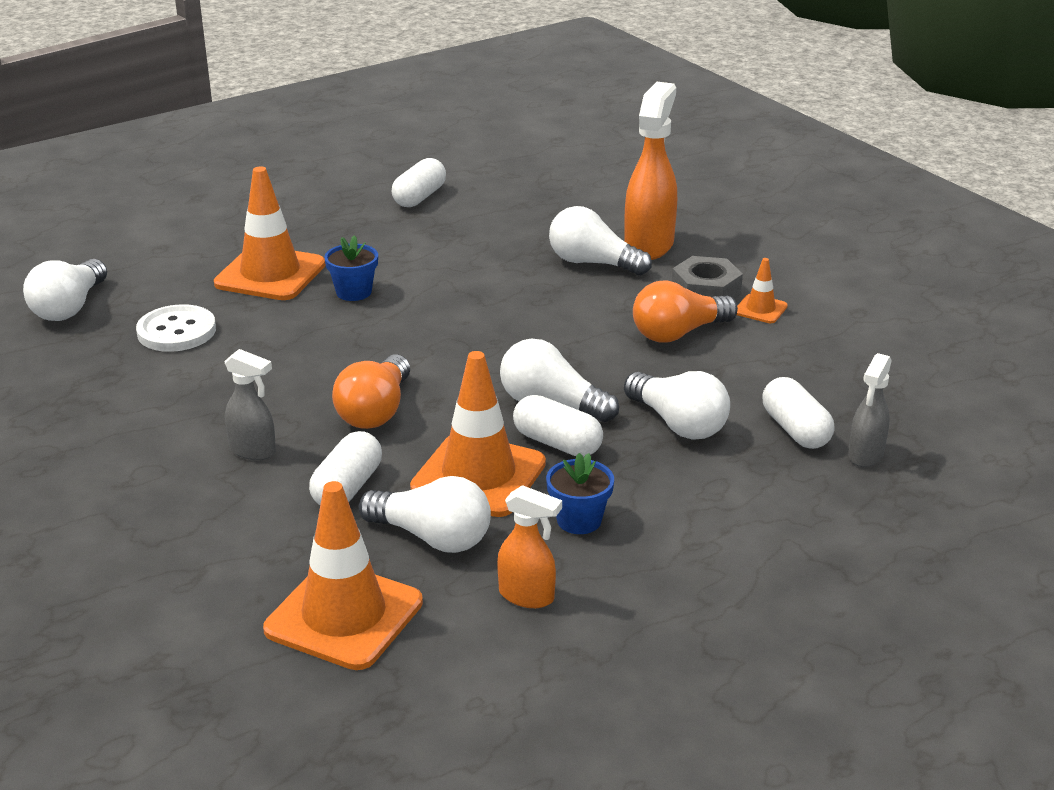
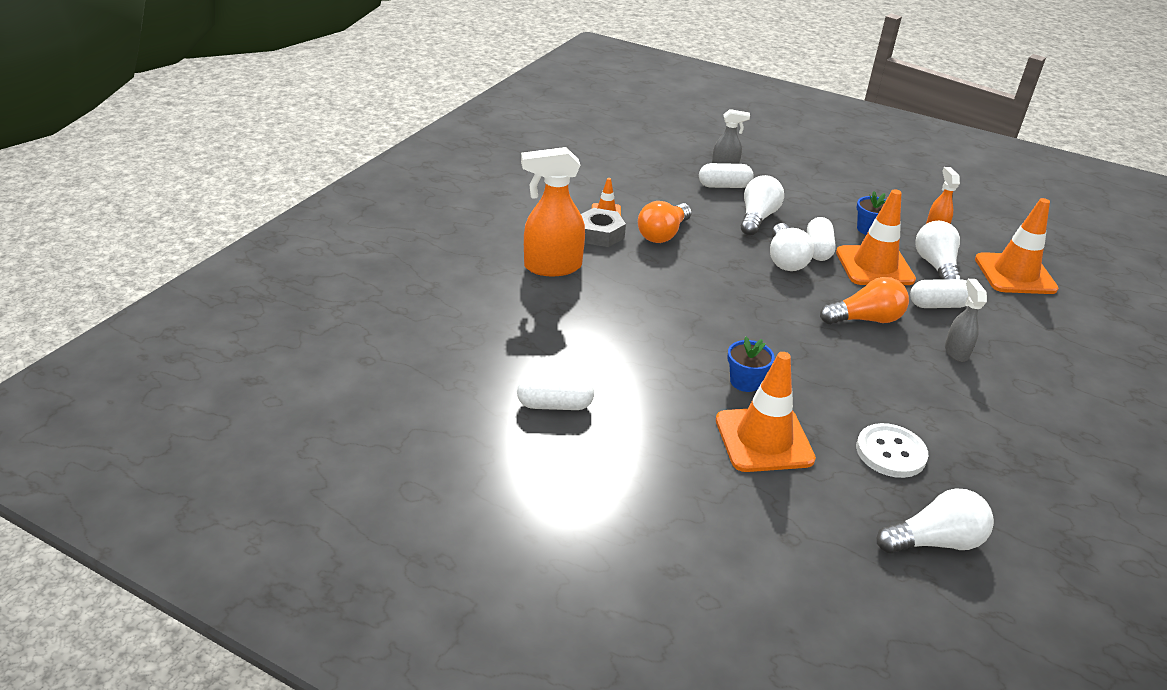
camera: 120 degrees left, 5 degrees up
(593, 263) = (600, 284): white light bulb -> none
(678, 333) = (663, 234): orange light bulb -> orange light bulb turned 90 degrees clockwise
(795, 430) = (724, 186): white capsule -> white capsule turned 45 degrees clockwise

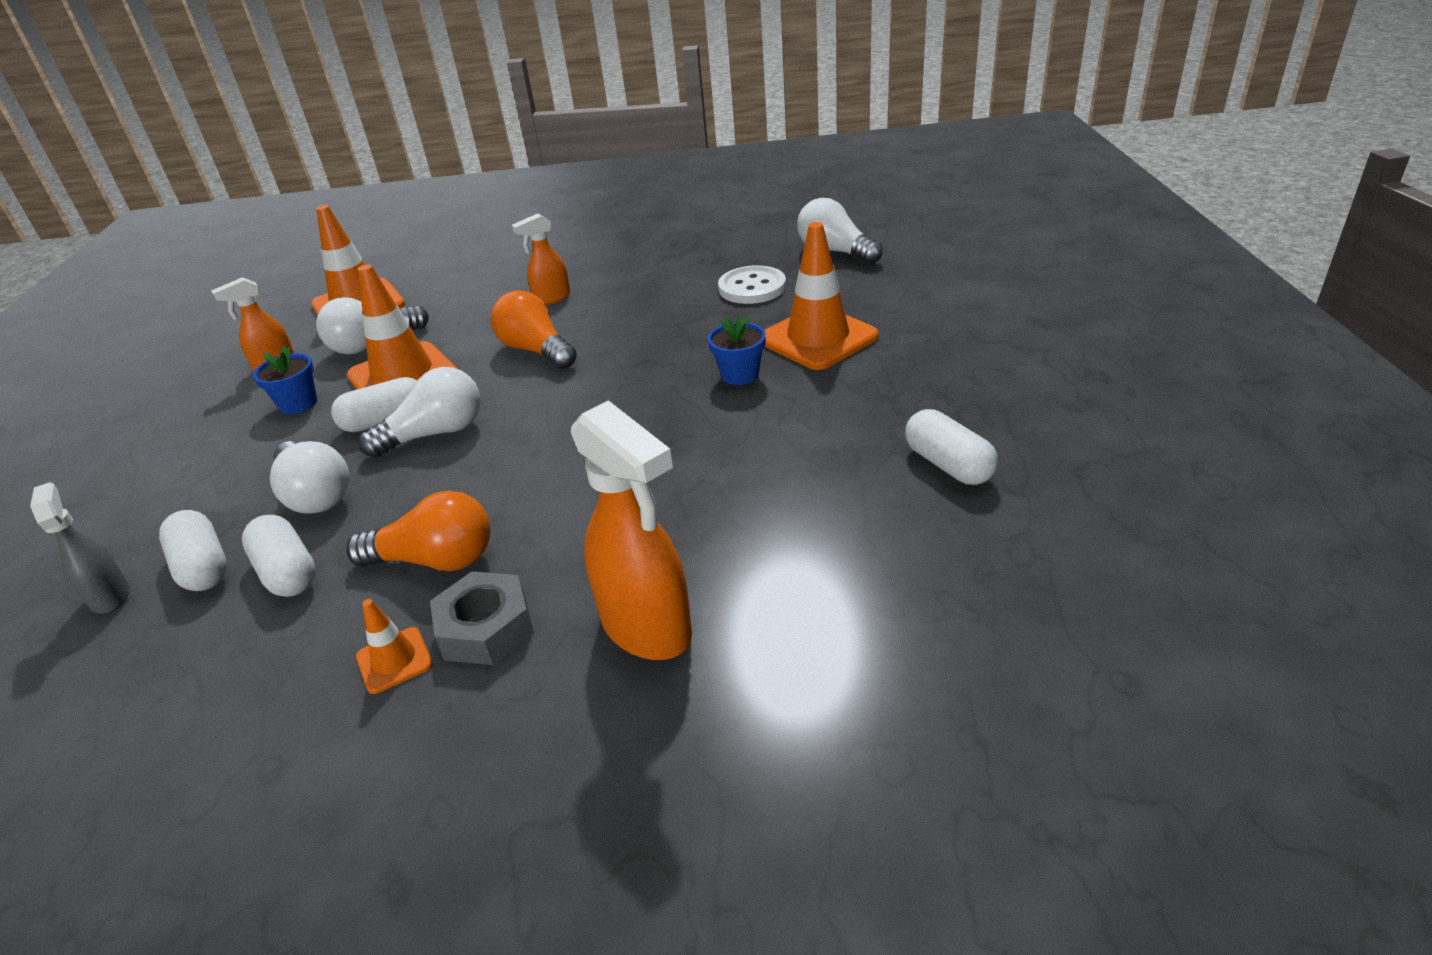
camera: 115 degrees left, 0 degrees up
(757, 218) = (315, 495): white light bulb -> white light bulb turned 120 degrees counterclockwise
(938, 305) = (465, 324): white capsule -> white capsule (288, 572)
(956, 352) = (551, 298): grey spray bottle -> orange spray bottle

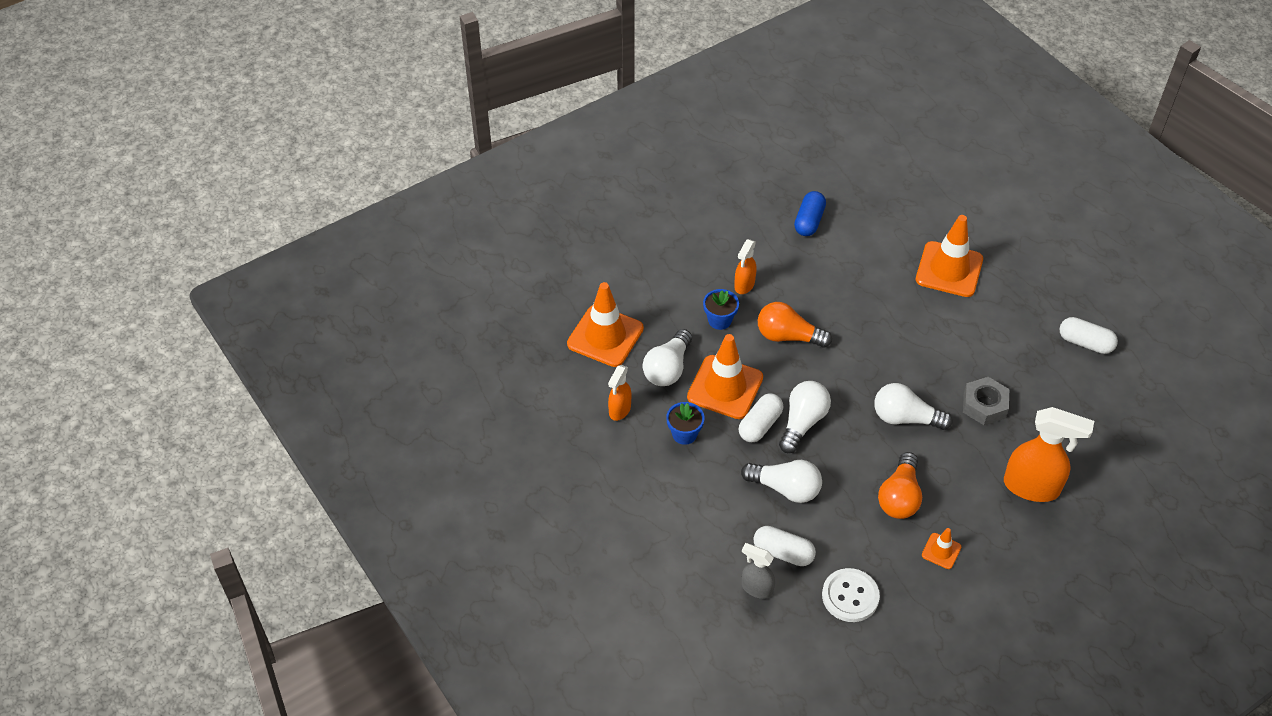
camera: 35 degrees left, 15 degrees up
(288, 572) = (832, 535): white capsule -> none
(435, 560) = (899, 497): orange light bulb -> orange light bulb turned 135 degrees clockwise
(486, 628) = (963, 518): grey nut -> grey nut (984, 405)
(694, 265) = (809, 221): none -> blue capsule
(739, 375) = (931, 315): blue flower pot -> blue flower pot (719, 320)
(752, 287) = (869, 234): white button -> white button (850, 596)
(835, 252) = (891, 180): white light bulb -> white light bulb (905, 418)

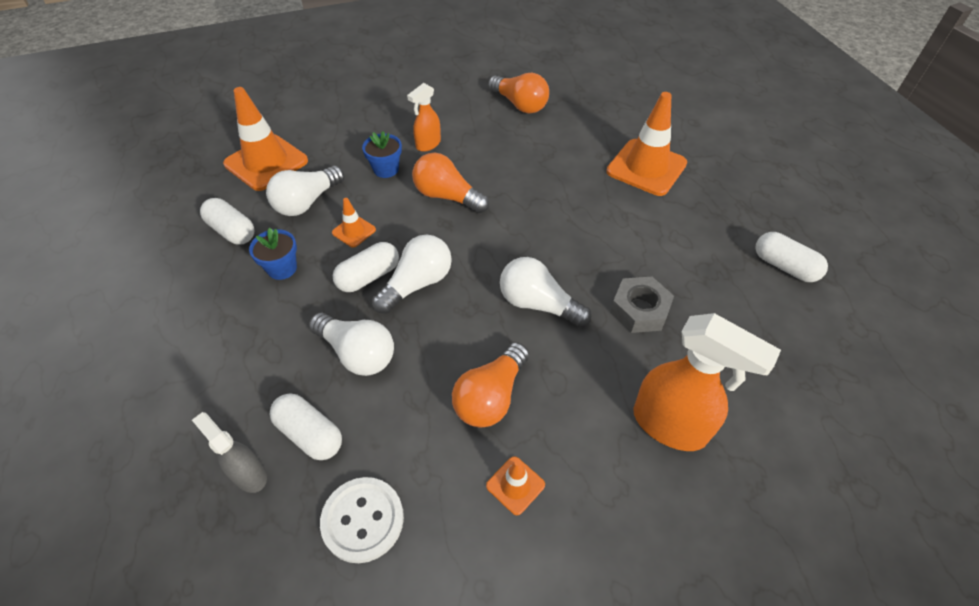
camera: 15 degrees right, 0 degrees up
(619, 410) = (232, 231): orange spray bottle -> white capsule
(725, 387) = (354, 231): orange traffic cone -> orange traffic cone, size x0.48
(809, 221) = (519, 105): blue capsule -> orange light bulb

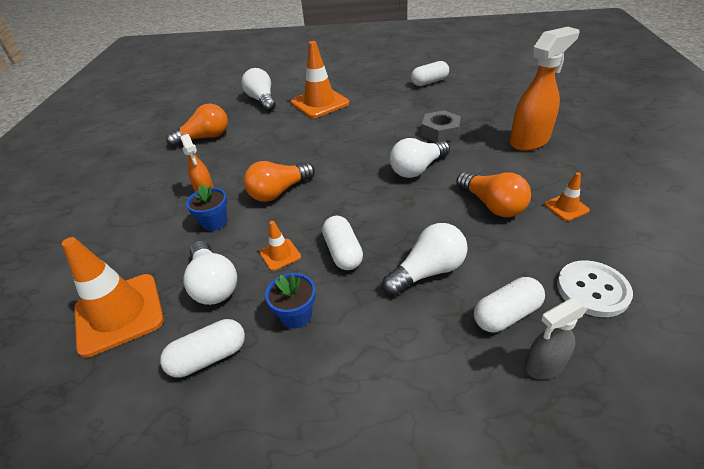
camera: 65 degrees left, 10 degrees down
(417, 284) = (367, 224): white light bulb -> white light bulb (262, 100)

